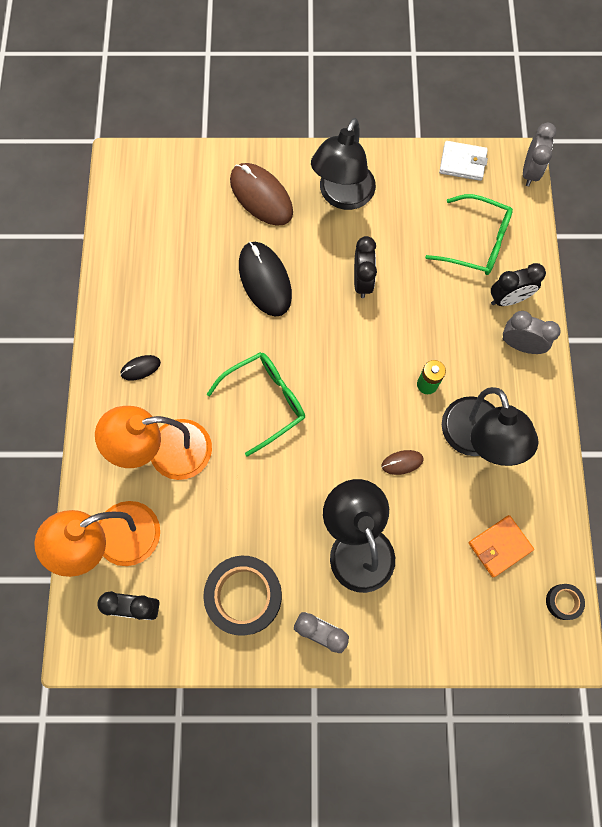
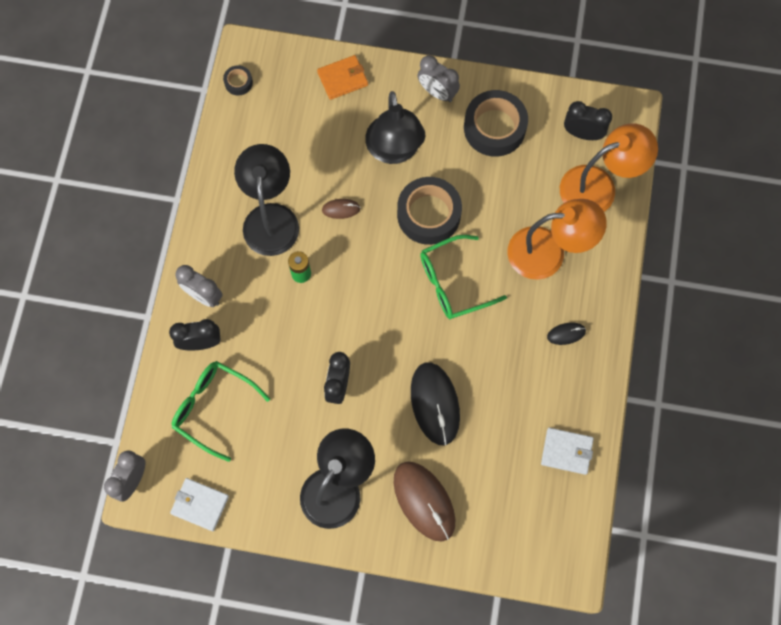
camera: 170 degrees left, 0 degrees up
(132, 258) = (566, 451): none -> white wallet
(304, 473) = (428, 214): none -> black tape
(499, 546) = (276, 130): orange wallet -> orange wallet (342, 79)

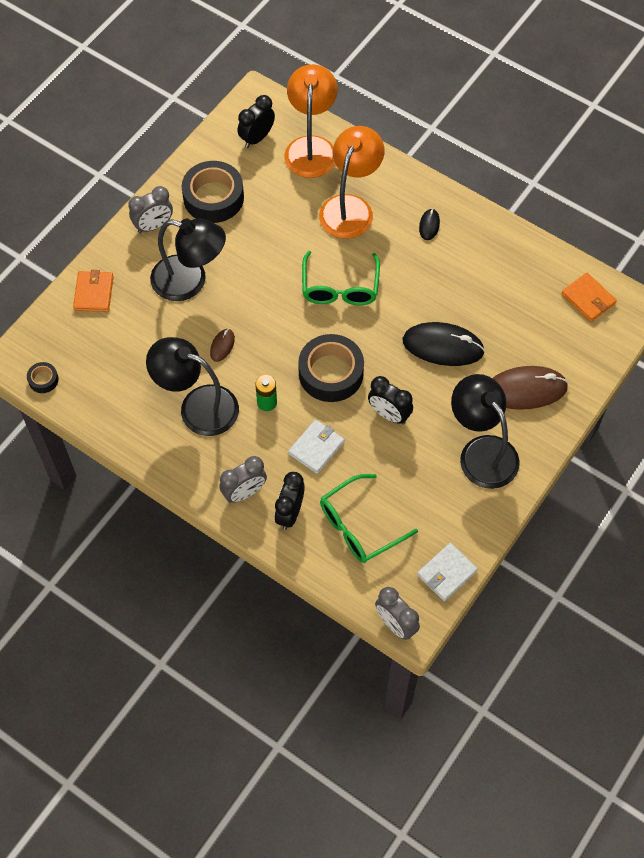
camera: 65 degrees left, 10 degrees down
(428, 214) = (266, 280): black tape -> black tape (331, 373)
(559, 522) = (588, 299): none -> orange wallet
(566, 451) = (530, 268): white wallet -> white wallet (316, 448)

